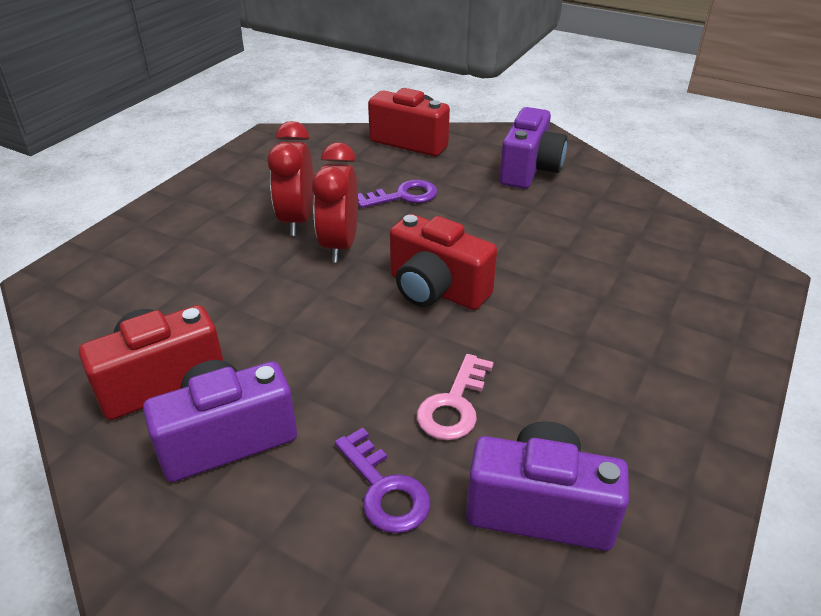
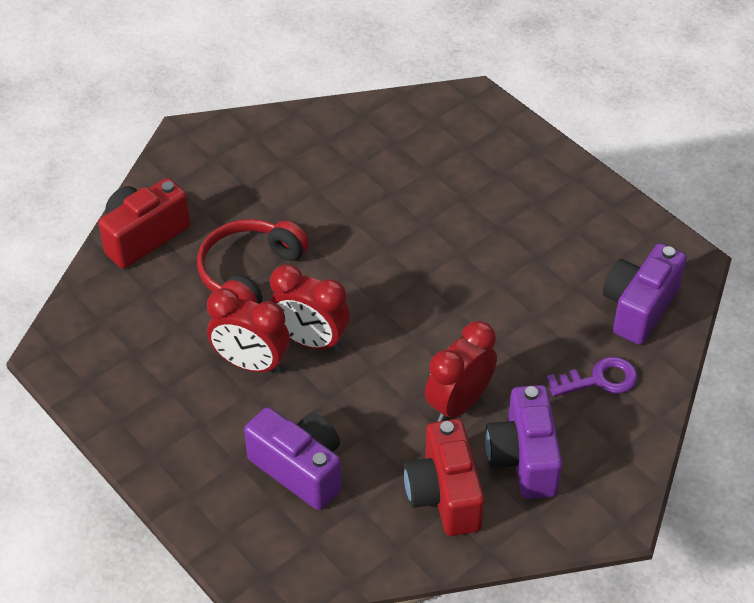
camera: 70 degrees left, 10 degrees up
(295, 363) = (459, 404): none -> red clock
(403, 196) = (249, 273): purple key -> red headphones
(436, 290) = (406, 293): red camera -> none
(454, 405) = (539, 322): pink key -> none
(529, 170) = (253, 168): purple camera -> purple camera (300, 469)

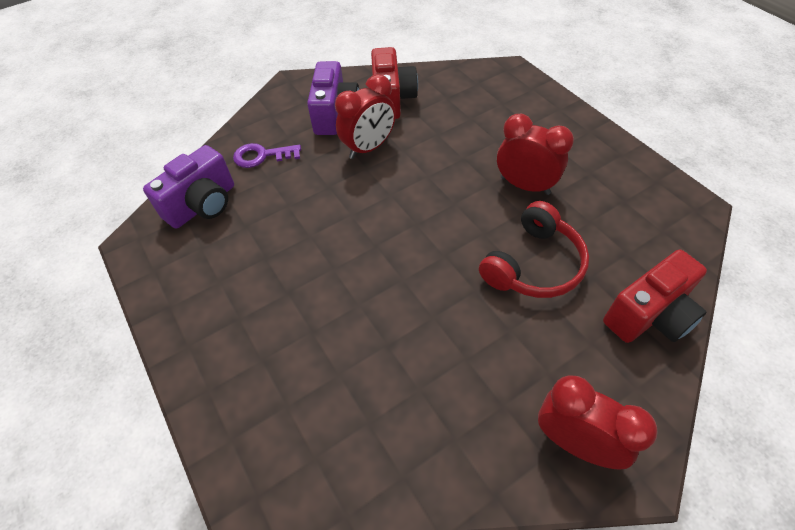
camera: 170 degrees left, 5 degrees up
(300, 469) = (485, 117): purple camera -> none
(310, 341) = (476, 199): red clock -> red clock (574, 442)

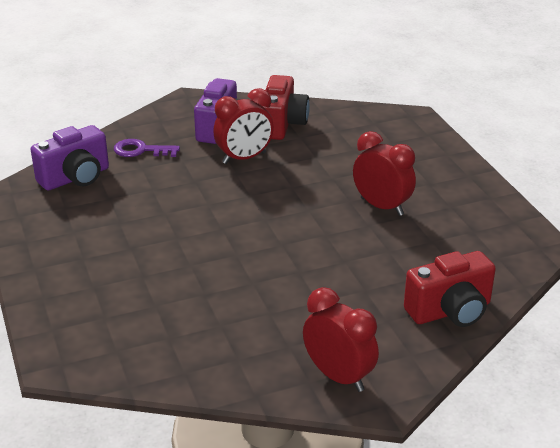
camera: 10 degrees right, 20 degrees down
(533, 264) = (361, 262): red headphones -> none

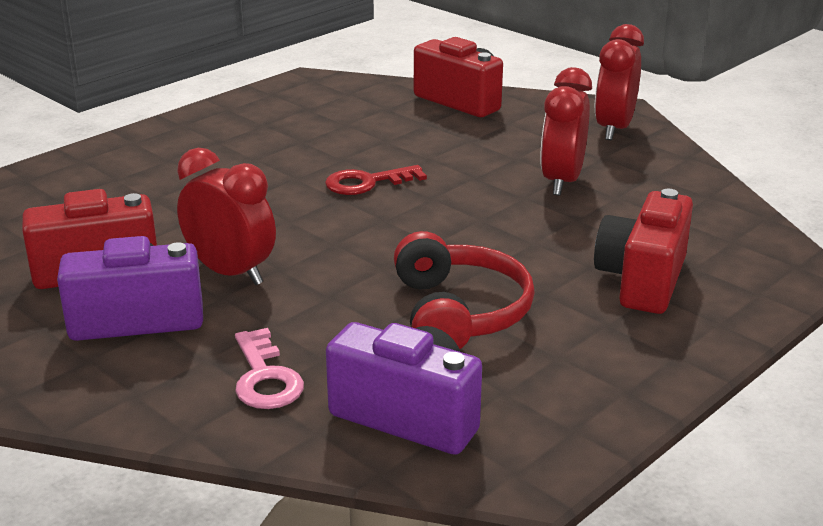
camera: 115 degrees left, 5 degrees down
(110, 289) = (642, 280): none -> red camera
(141, 150) = (265, 378): purple key -> pink key
(141, 214) = (458, 313): none -> red headphones
(322, 225) = (367, 183): none -> red key
(381, 206) = (294, 158): red clock -> red clock (562, 182)

